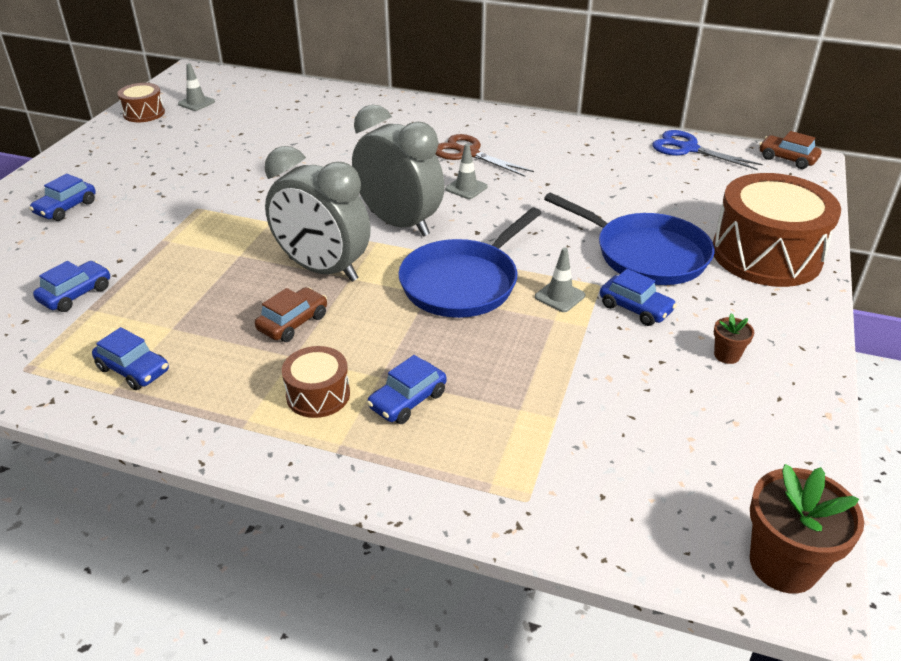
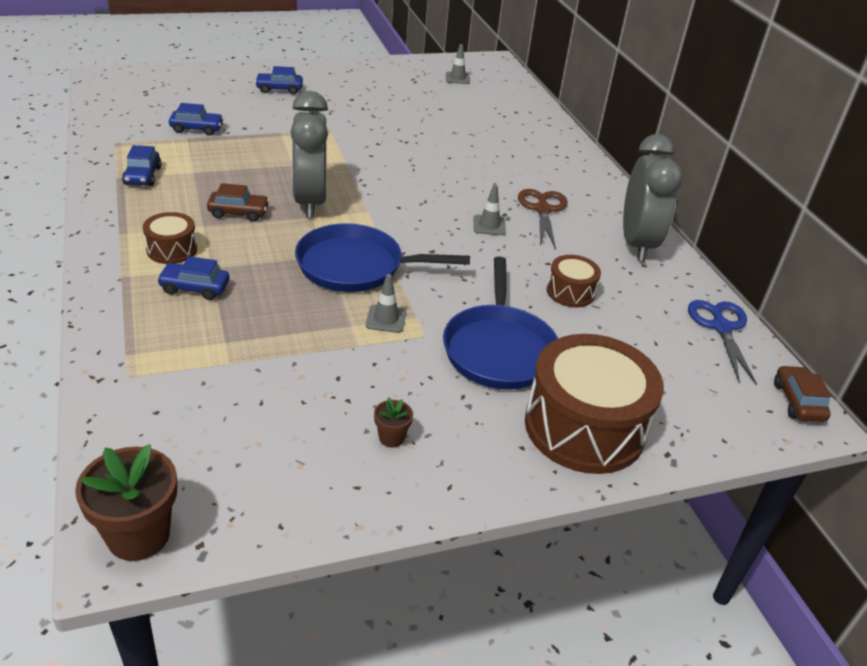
camera: 50 degrees right, 0 degrees up
(144, 113) = (418, 67): brown drum -> brown drum (570, 292)
(399, 223) = (402, 212): grey clock -> grey clock (637, 244)
(635, 308) = (409, 365): blue car -> none

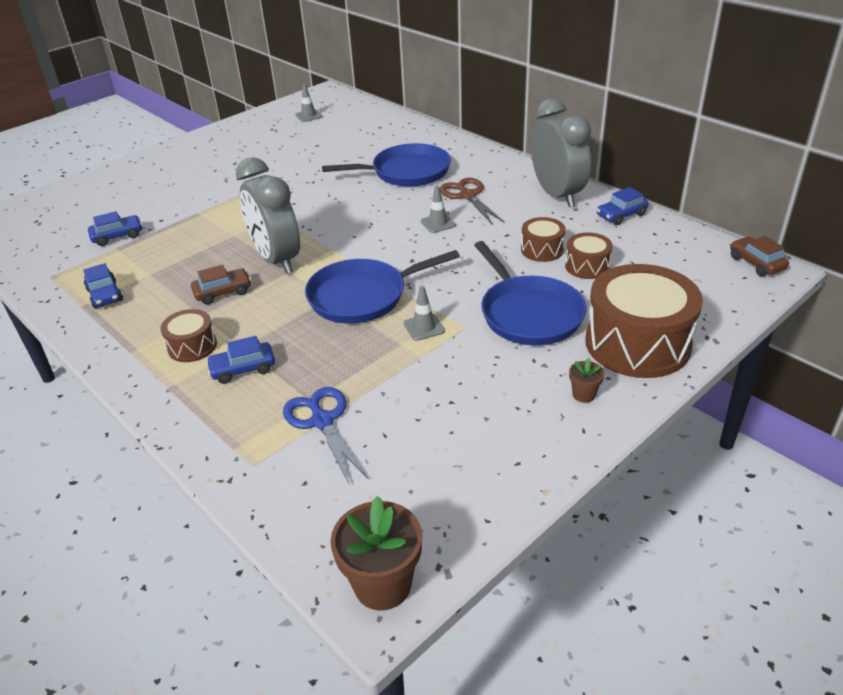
camera: 20 degrees left, 0 degrees up
(279, 89) = (162, 176): blue car -> blue car (621, 215)
(391, 438) = (510, 414): brown flower pot -> brown flower pot (583, 394)
(503, 164) = (406, 172): none -> blue pan
(602, 327) = (587, 266): none -> brown drum
(721, 327) = (665, 232): blue scissors -> blue scissors (322, 421)

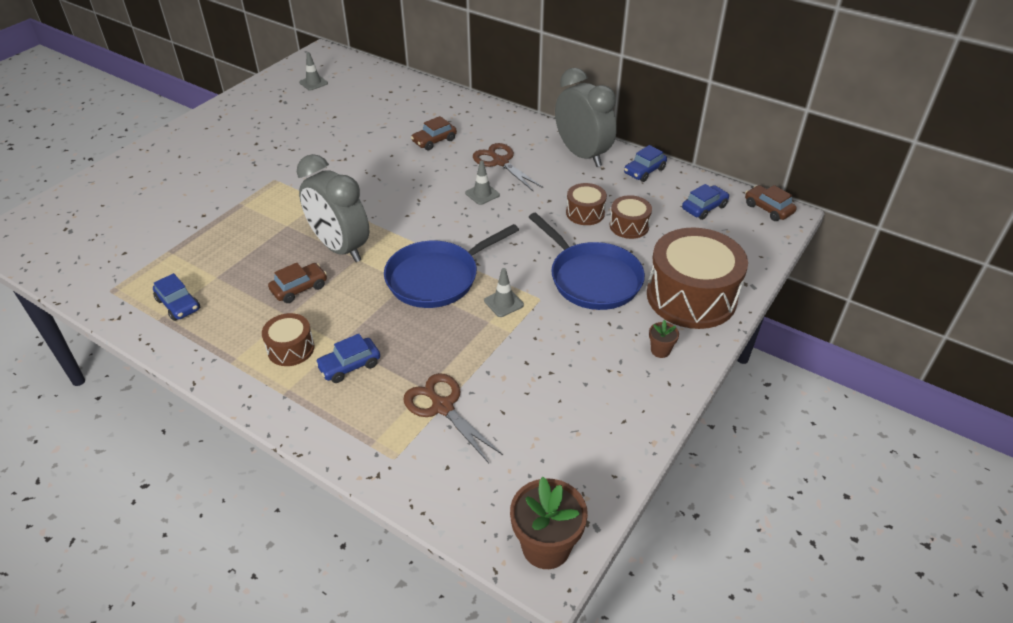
camera: 15 degrees left, 5 degrees up
(117, 236) = (164, 238): blue car -> blue car (704, 208)
(322, 421) = (442, 407): blue scissors -> brown scissors
(406, 172) = (434, 141): blue pan -> brown car

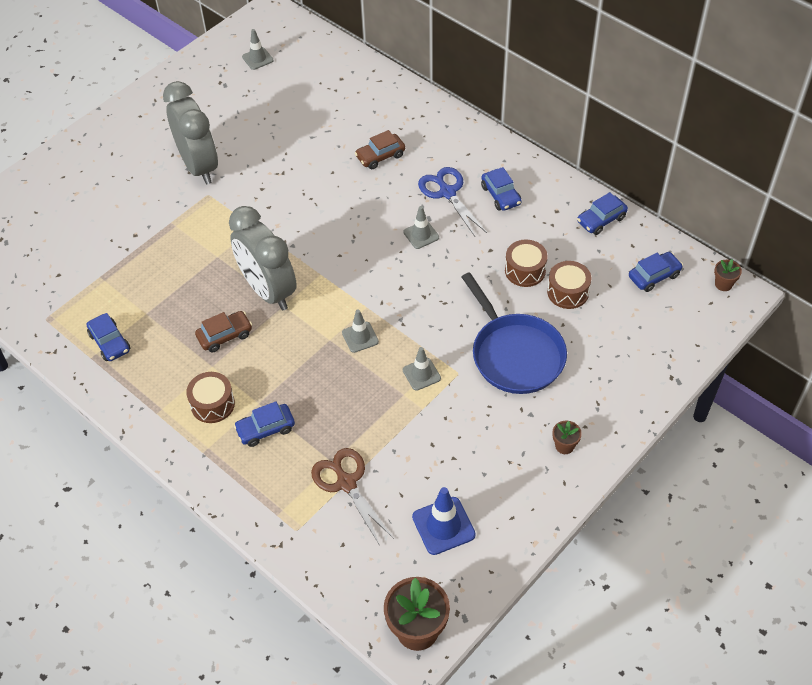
camera: 10 degrees right, 10 degrees up
(437, 278) = (360, 337): blue pan -> grey traffic cone
(500, 162) = (447, 193): brown scissors -> blue scissors
(549, 160) = (500, 195): none -> blue car
(553, 436) = (443, 526): none -> blue traffic cone
(582, 155) = (538, 190): grey clock -> grey clock (199, 166)
(691, 296) = (611, 387): brown drum -> none
(768, 209) = (723, 284): brown car -> brown flower pot

